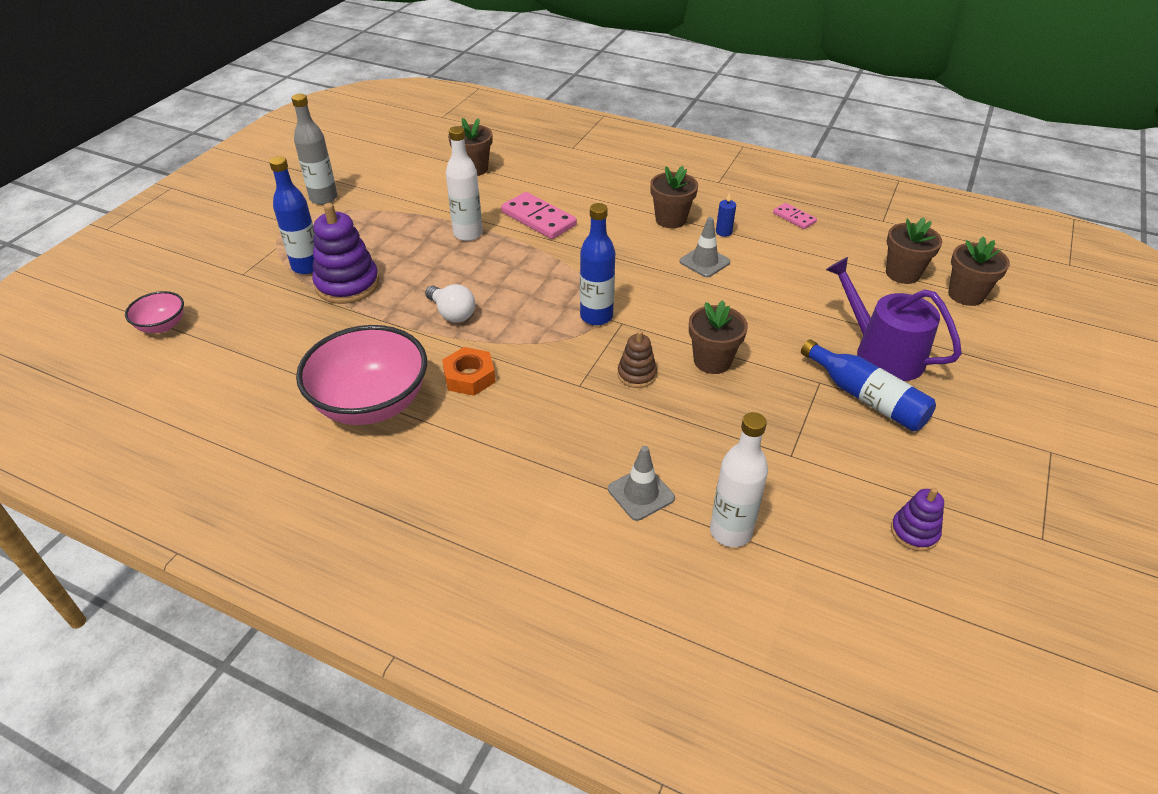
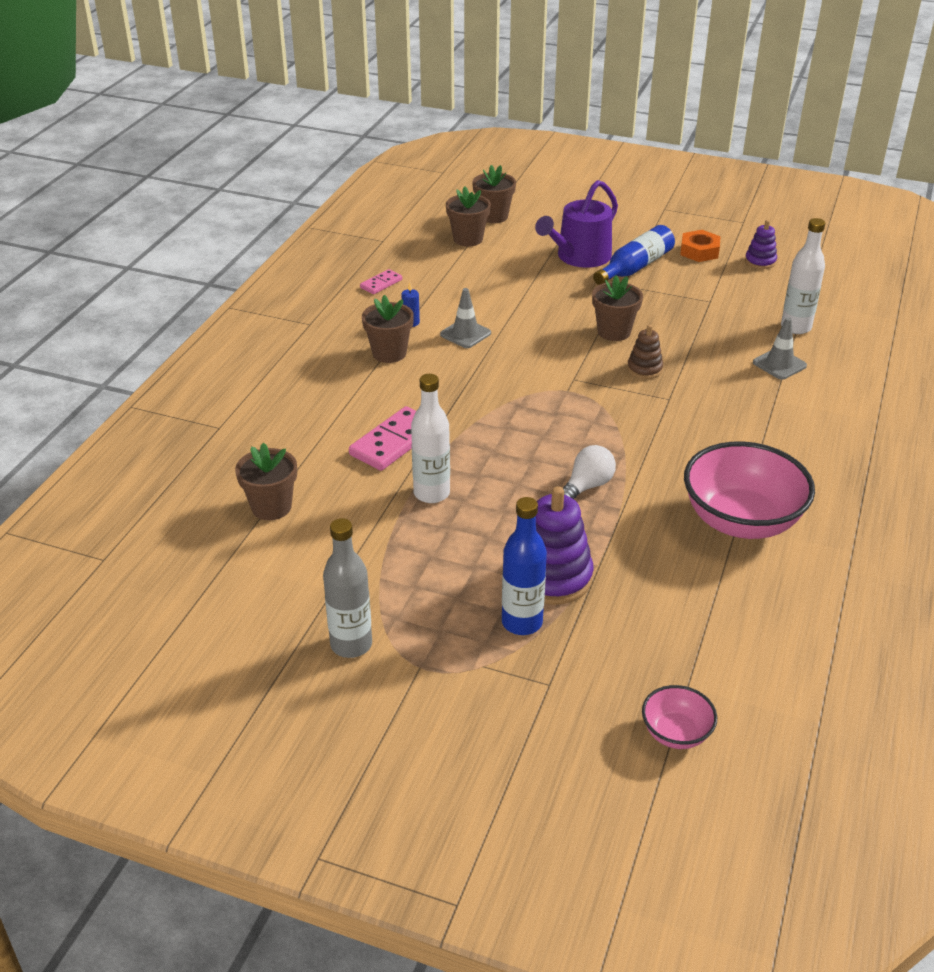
camera: 95 degrees left, 5 degrees down
(469, 377) = (681, 463): orange nut -> orange nut (699, 251)
(596, 316) = (568, 393): blue bottle -> none

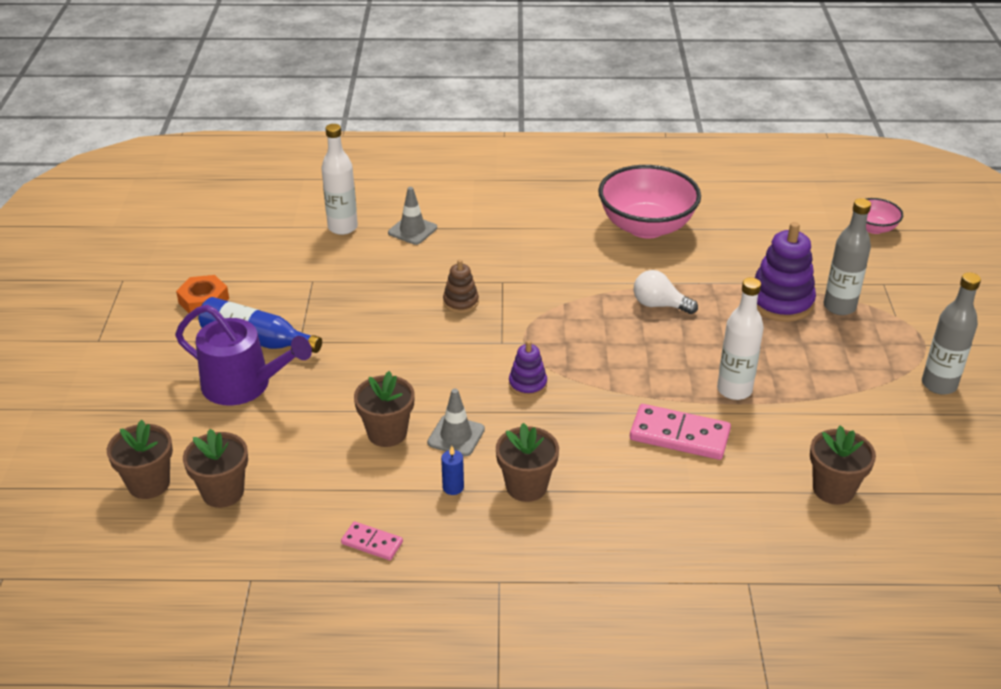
camera: 110 degrees left, 0 degrees up
(522, 622) = (839, 307): blue bottle -> grey bottle
(614, 332) = (401, 332): brown flower pot -> brown flower pot (387, 433)
(760, 261) = (215, 259): purple stacking toy -> purple stacking toy (527, 384)

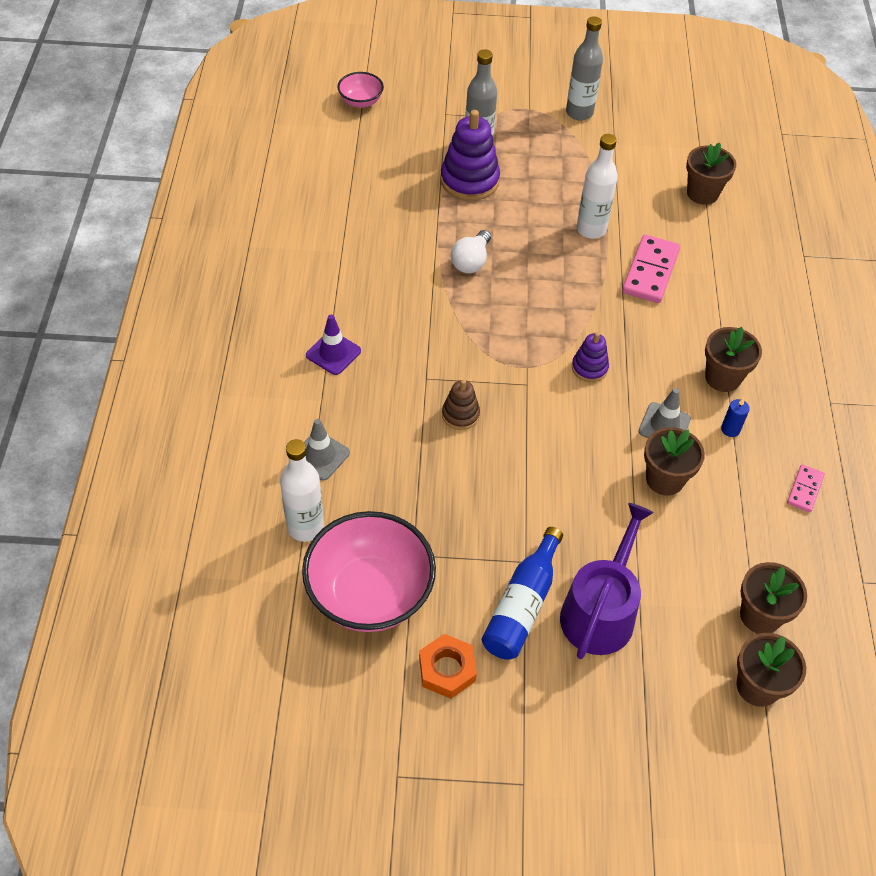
camera: 90 degrees left, 15 degrees up
(525, 230) = (333, 353): none -> purple traffic cone
(646, 227) = (339, 255): pink bowl -> pink bowl (370, 593)

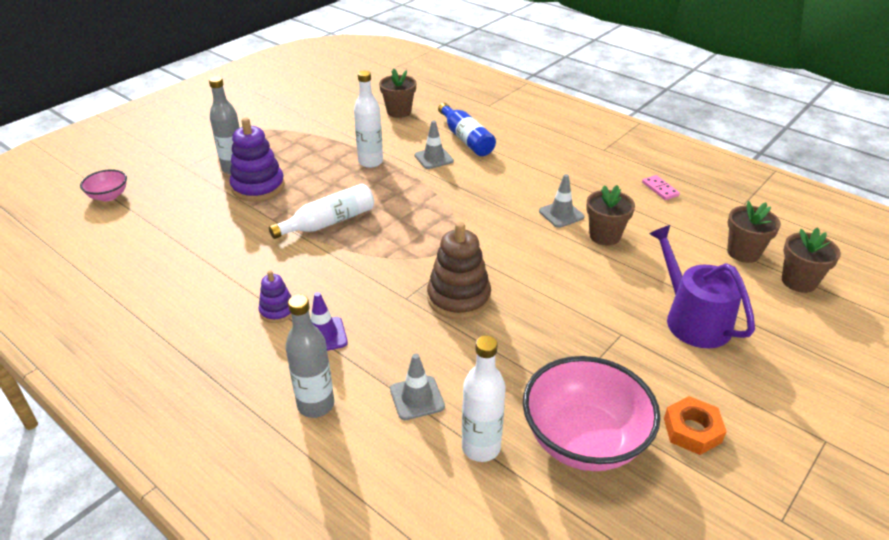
camera: 50 degrees left, 15 degrees down
(460, 415) = (458, 298): brown stacking toy -> brown stacking toy, size x1.82
(471, 261) = (329, 222): white light bulb -> white bottle
(522, 605) = (660, 356): blue bottle -> blue bottle (466, 139)
(579, 113) = (271, 119): grey bottle -> grey bottle (316, 405)
(589, 368) = (482, 220): purple stacking toy -> purple stacking toy (277, 311)
(650, 271) = (434, 158): pink domino -> grey traffic cone
(722, 377) = (547, 175): brown flower pot -> none
(730, 429) = (589, 192): blue candle -> none

